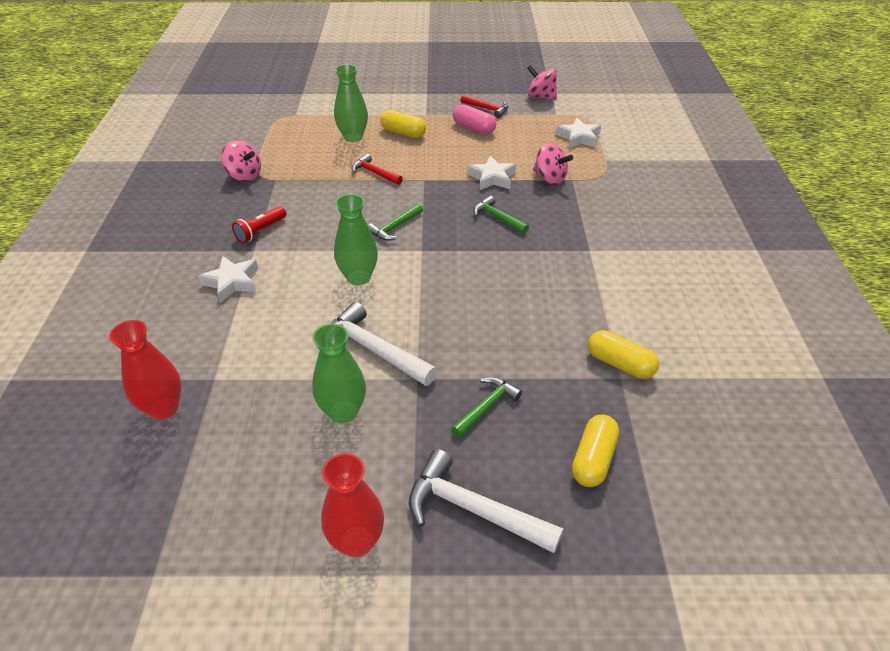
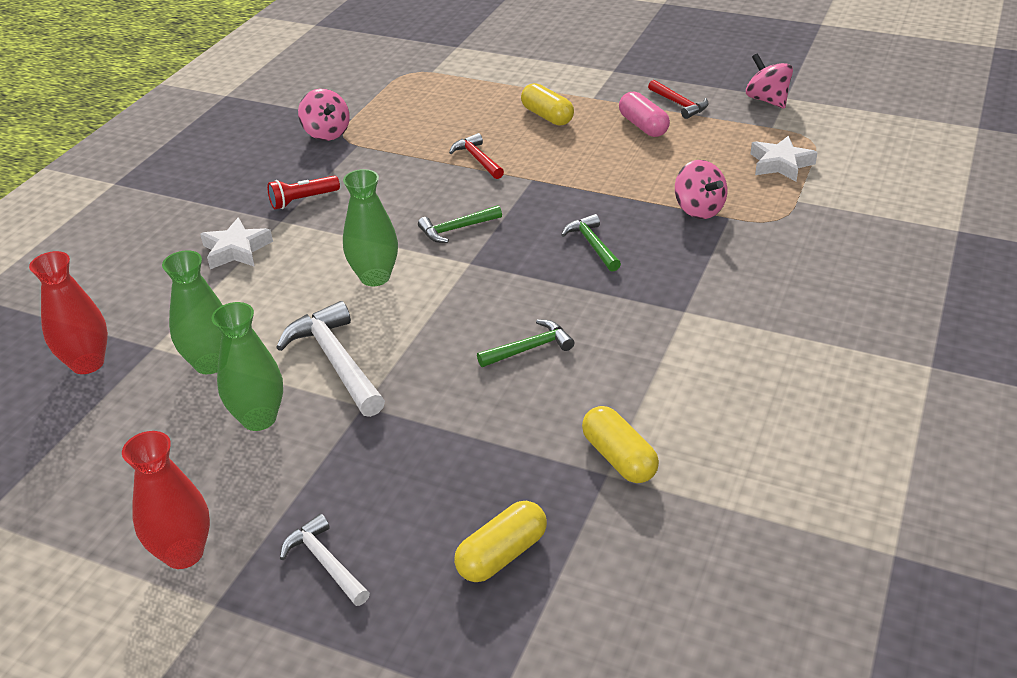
camera: 25 degrees right, 5 degrees down
(353, 137) = (481, 111): green vase -> green vase (210, 363)
(473, 510) = (325, 563): white hammer -> white hammer, size x0.60
(486, 407) = (418, 459): green hammer -> green hammer (529, 348)
(492, 178) = (621, 194): white star -> none

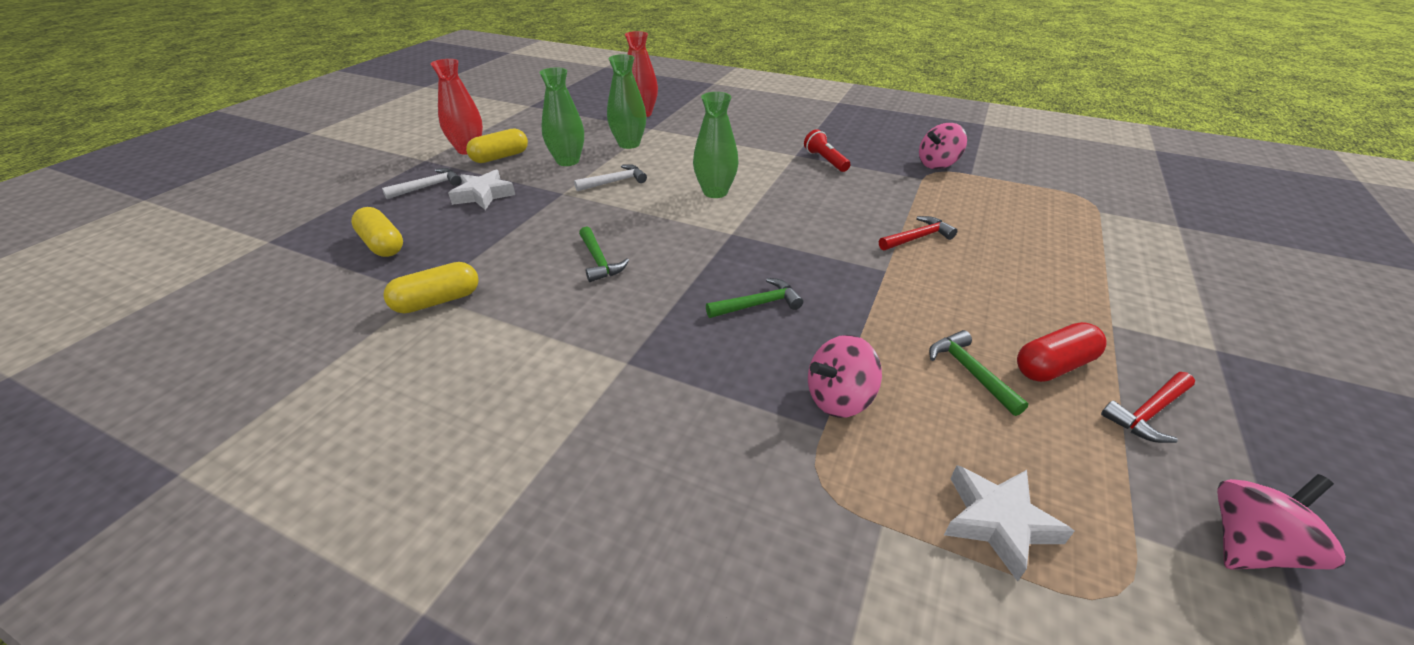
camera: 90 degrees right, 0 degrees up
(236, 250) = (755, 142): white star -> white star (483, 195)
(336, 362) = (614, 182): white hammer -> white hammer, size x0.60
(457, 229) = (786, 227): green hammer -> green hammer (970, 372)
(547, 116) = (1037, 284): yellow capsule -> yellow capsule (500, 157)
(643, 126) = (1053, 366): pink capsule -> red capsule

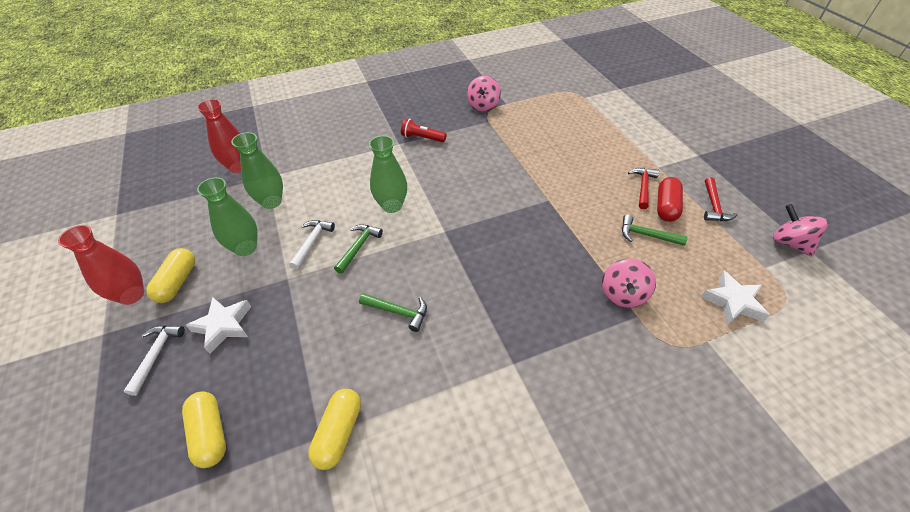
camera: 45 degrees left, 10 degrees up
(382, 244) = (210, 434): yellow capsule -> yellow capsule turned 60 degrees clockwise
(758, 304) = (522, 270): green hammer -> green hammer (358, 247)
(917, 238) = (535, 167): red hammer -> red hammer (643, 187)
(1249, 546) = (790, 243): pink spinning top -> pink spinning top turned 45 degrees counterclockwise

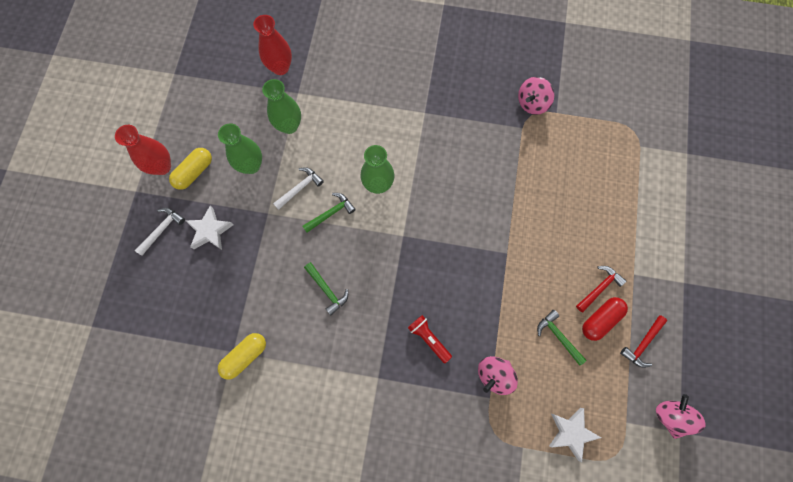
camera: 30 degrees right, 25 degrees up
(210, 434) = (174, 309): yellow capsule -> none
(422, 138) = (449, 117): red flashlight -> red flashlight (429, 338)

